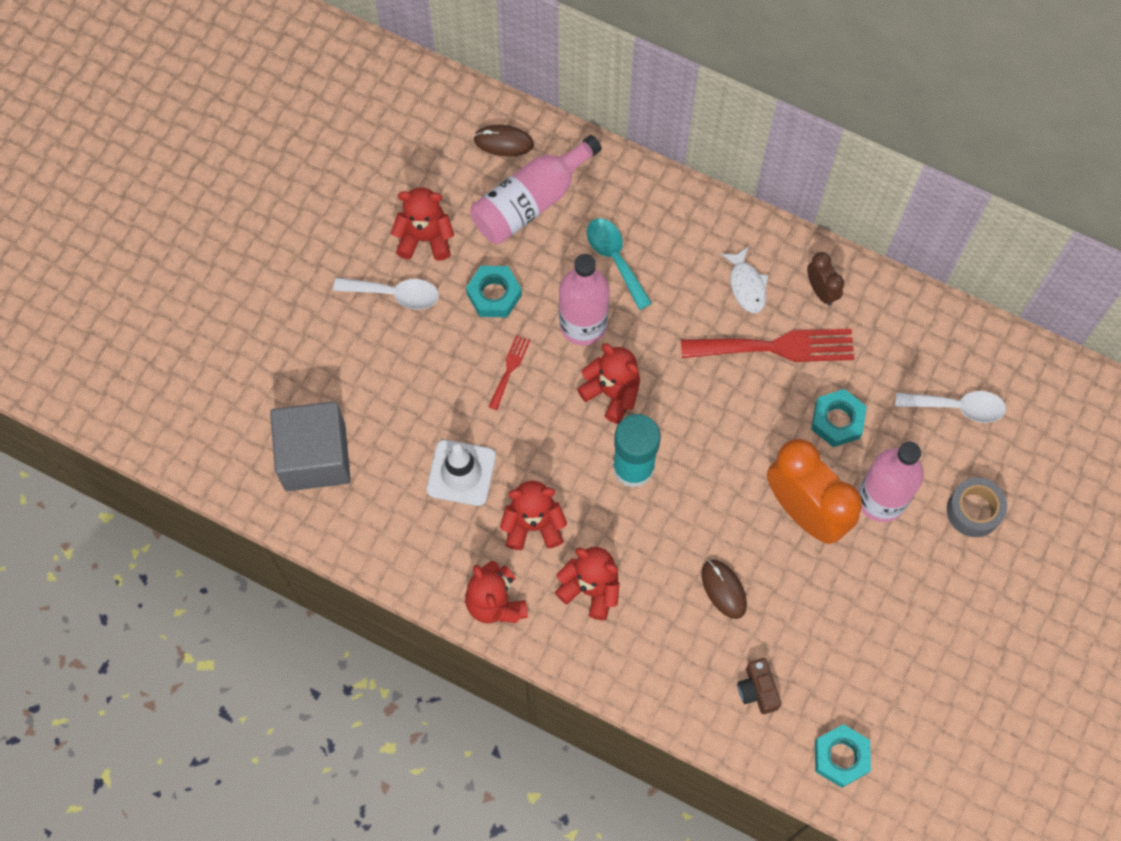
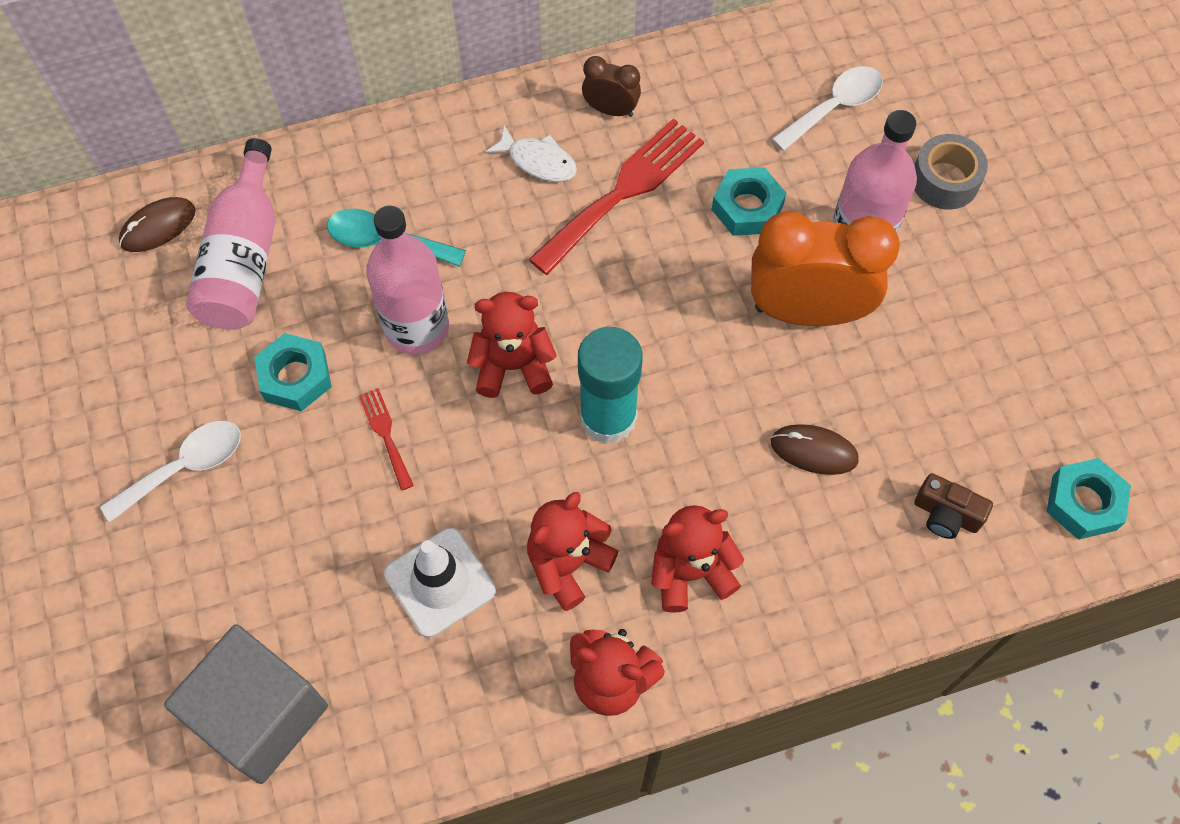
camera: 45 degrees left, 5 degrees down
(425, 238) = (164, 385): red teddy bear -> none

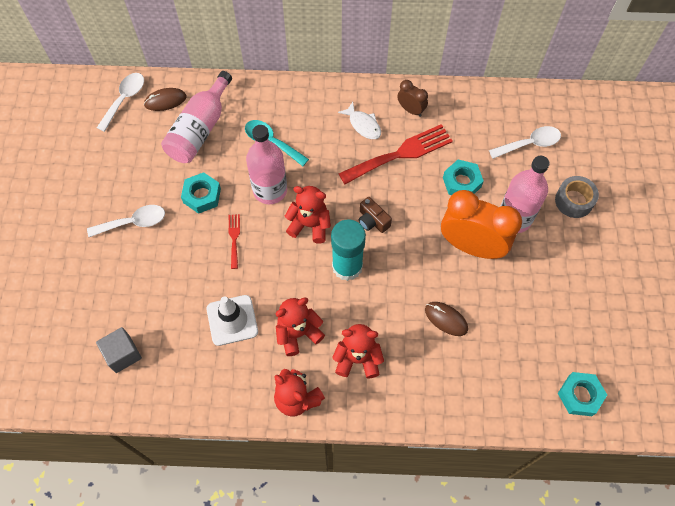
camera: 20 degrees right, 0 degrees up
(78, 247) = (124, 99): none -> white spoon
(260, 715) = (123, 354): grey cube -> grey cube, size x0.57
(946, 514) = (502, 376): brown camera -> brown camera (372, 220)

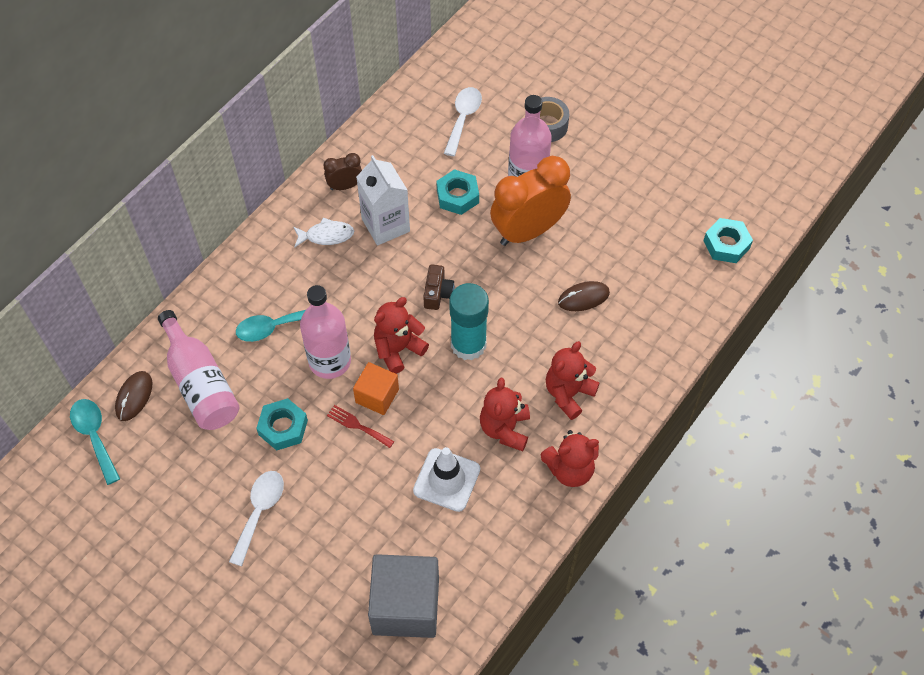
camera: 55 degrees left, 5 degrees down
(123, 354) = (405, 606): grey cube -> grey cube, size x1.75
(124, 99) = (94, 436): white spoon -> turquoise spoon
(265, 235) = (377, 396): none -> orange cube
(372, 220) = (437, 293): brown camera -> brown camera turned 75 degrees counterclockwise
(400, 154) = (385, 225): red fork -> white carton

